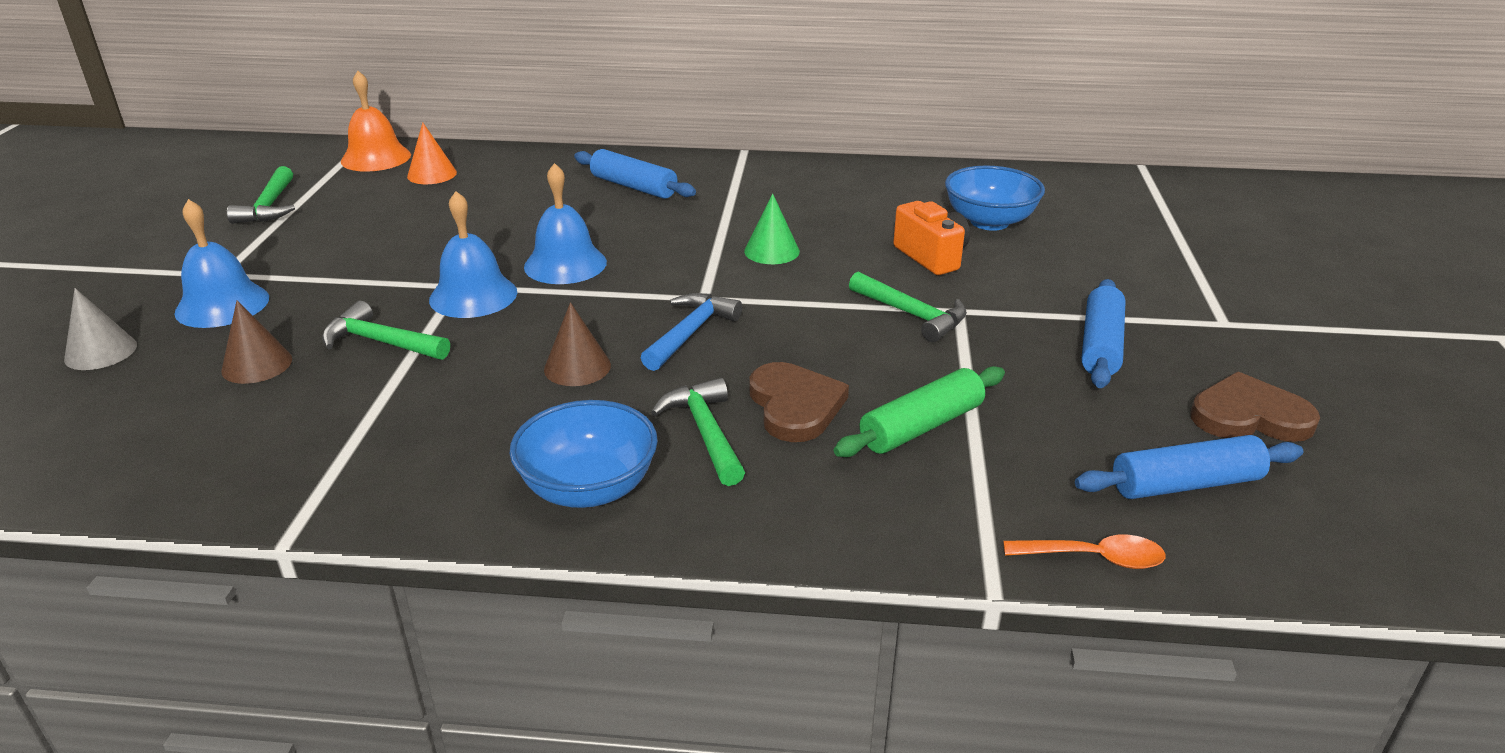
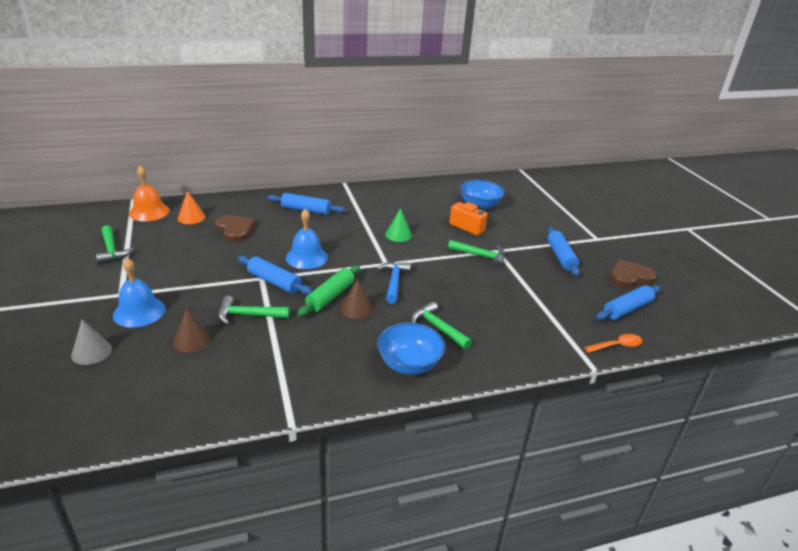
camera: 25 degrees left, 0 degrees up
(473, 295) = (274, 282): blue bell -> blue rolling pin
(795, 406) = (465, 307): brown heart -> brown heart (235, 230)
(921, 426) = (520, 306): green rolling pin -> green rolling pin (330, 296)

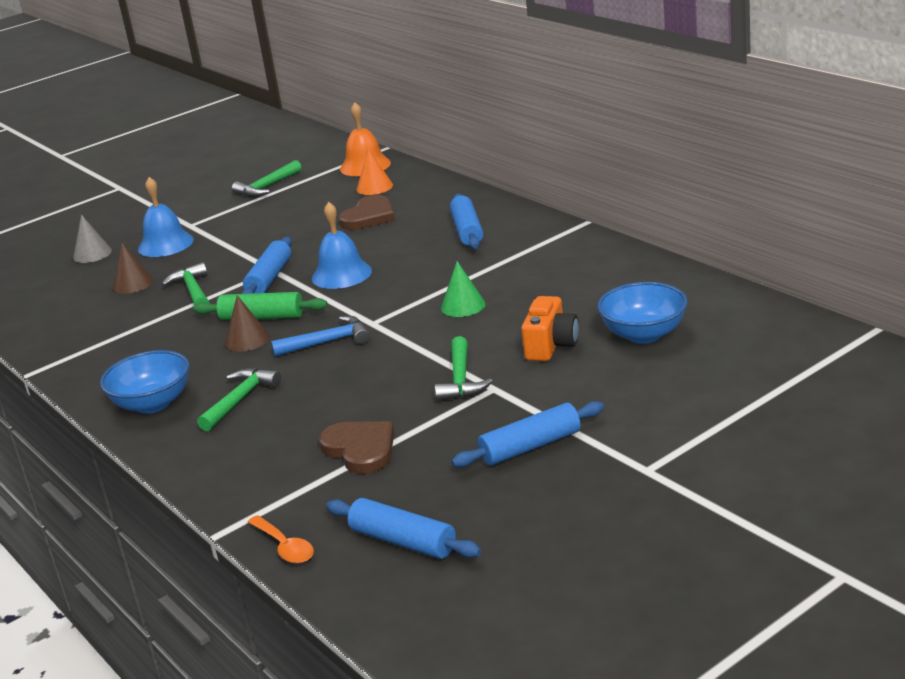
camera: 75 degrees right, 5 degrees down
(630, 277) = (523, 528): brown heart -> brown heart (360, 449)

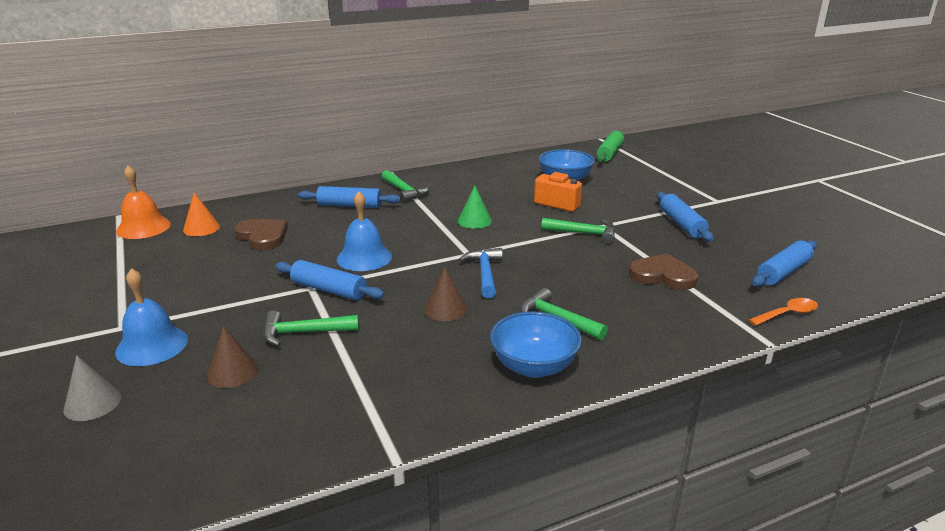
camera: 80 degrees left, 0 degrees up
(262, 317) = (407, 299): green rolling pin -> green rolling pin (609, 153)
(267, 187) = (100, 276): green hammer -> green hammer (404, 191)
(360, 449) = (663, 275): brown heart -> brown heart turned 45 degrees clockwise

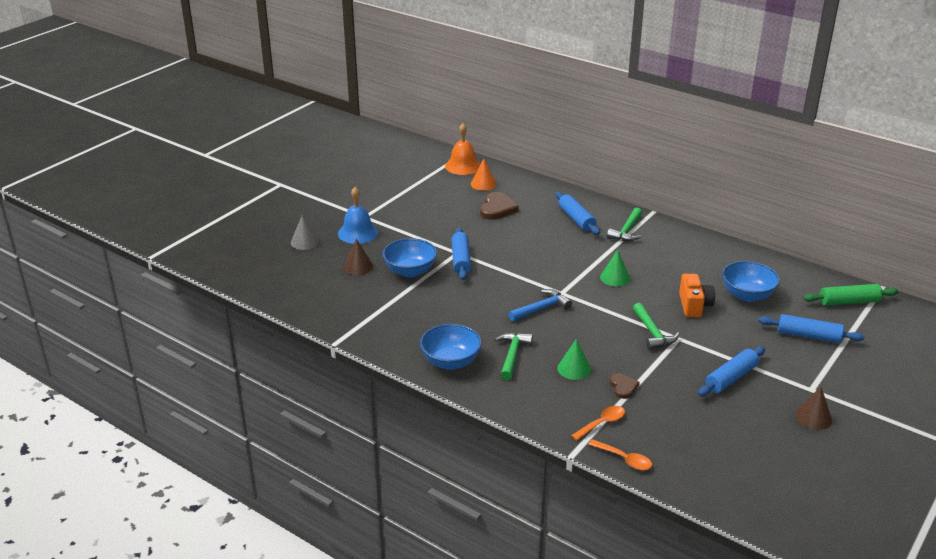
camera: 60 degrees right, 5 degrees up
(303, 333) = (410, 271): green hammer -> blue bowl
(364, 257) = (511, 255): blue bell -> none
(445, 309) = (481, 309): brown cone -> brown cone (813, 417)
(612, 291) = (574, 369): none -> green cone
(663, 275) = (623, 387): brown heart -> brown heart, size x0.60
(719, 306) = (602, 423): none -> orange spoon
(783, 272) = (697, 449): blue rolling pin -> blue rolling pin (808, 336)

